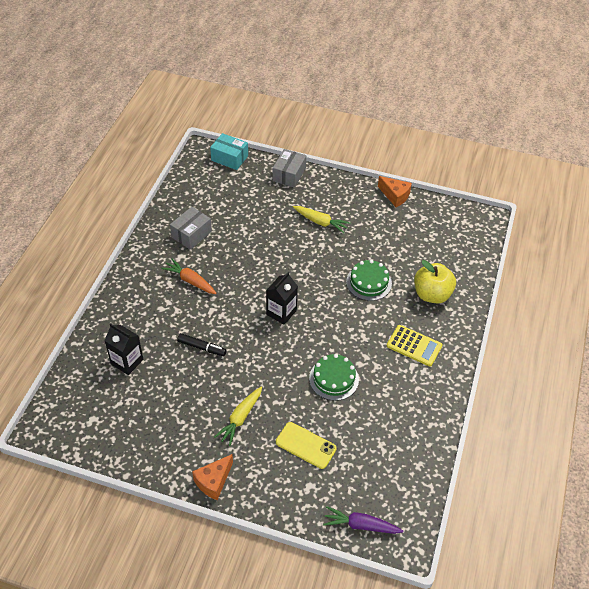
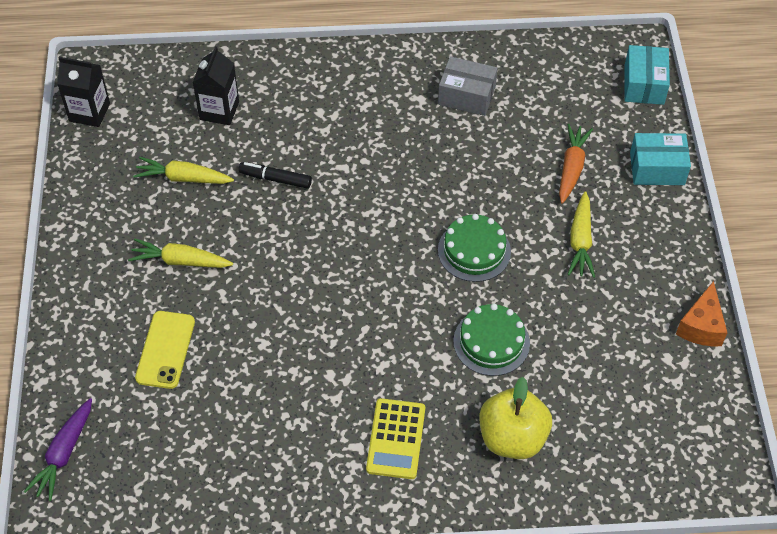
camera: 70 degrees right, 5 degrees up
(173, 398) = (183, 178): none -> yellow carrot
(190, 281) = (382, 125): orange carrot -> orange carrot (571, 168)
(202, 347) = (275, 179): black marker -> black marker turned 105 degrees clockwise
(213, 481) = (76, 265): orange cheese -> none
(281, 312) = (378, 248): black carton -> black carton (89, 112)
(289, 174) = (657, 168): grey box -> turquoise box
(334, 379) = (289, 350): green cake -> green cake (474, 251)
(361, 525) = (64, 453): purple carrot -> purple carrot turned 150 degrees counterclockwise

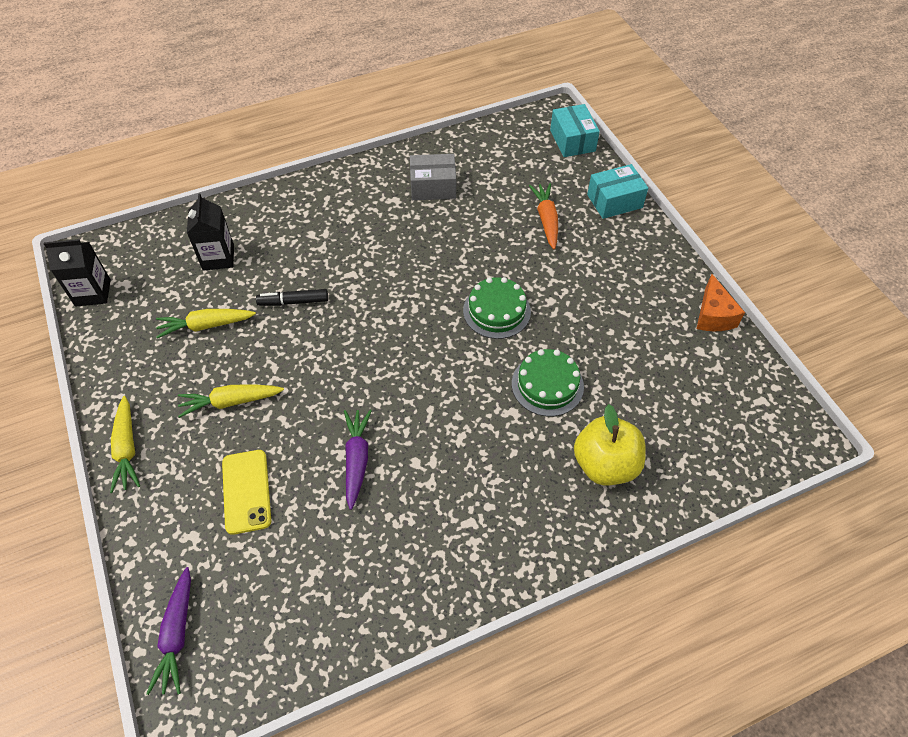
camera: 20 degrees left, 0 degrees up
(276, 354) = (357, 460): none -> purple carrot
(396, 439) = (502, 502): yellow calculator -> none
(580, 241) = (582, 276): yellow carrot -> yellow carrot (127, 449)

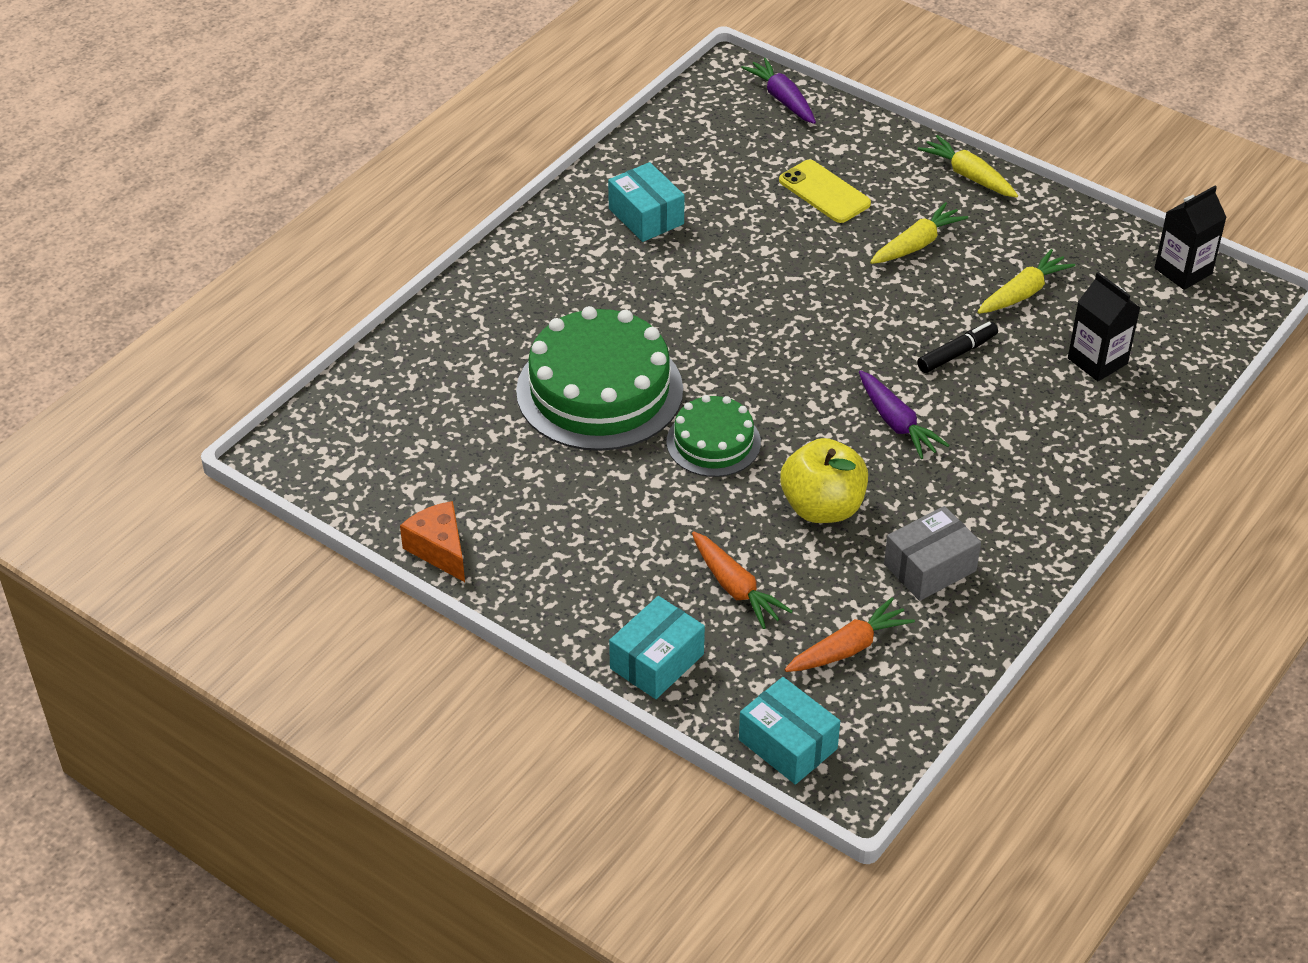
camera: 150 degrees right, 10 degrees down
(357, 460) = (745, 252): purple carrot -> purple carrot (896, 423)
(406, 542) = (646, 216): none -> turquoise box
(509, 168) = (848, 648): none -> orange carrot
(547, 385) = (599, 390): green cake -> green cake, size x1.80
(605, 464) = (493, 344): yellow apple -> yellow apple (822, 507)

